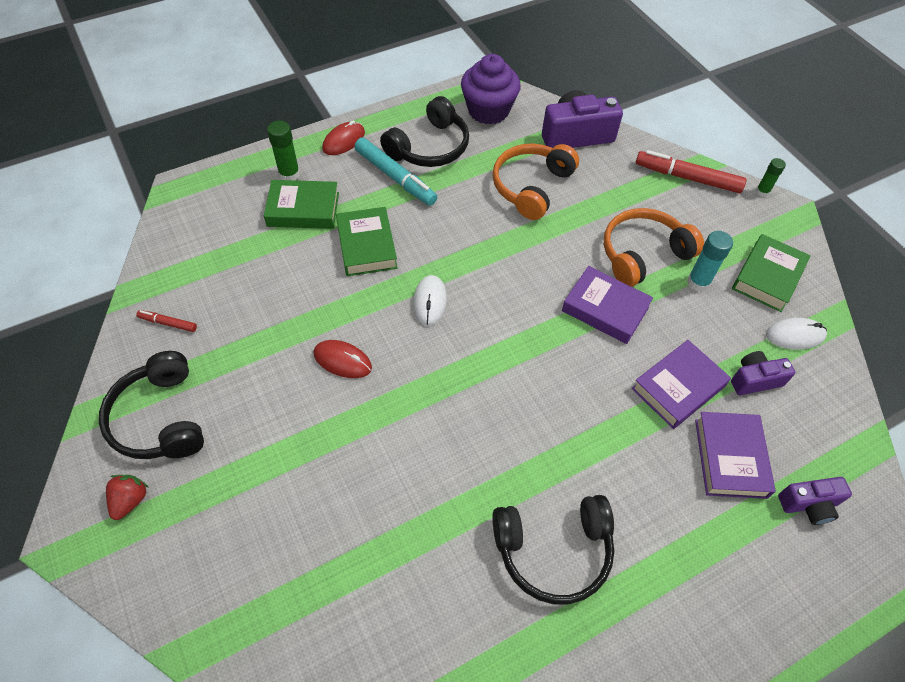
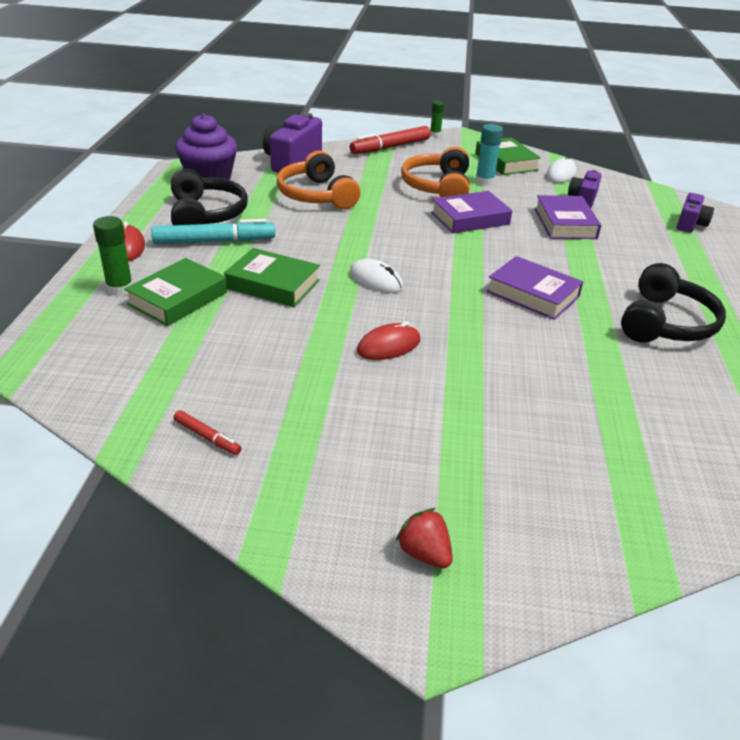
camera: 55 degrees left, 20 degrees down
(160, 418) = (334, 489): black headphones -> none
(168, 323) = (207, 437): red marker -> red marker turned 105 degrees counterclockwise
(730, 458) = (637, 231): purple book -> purple book (533, 294)

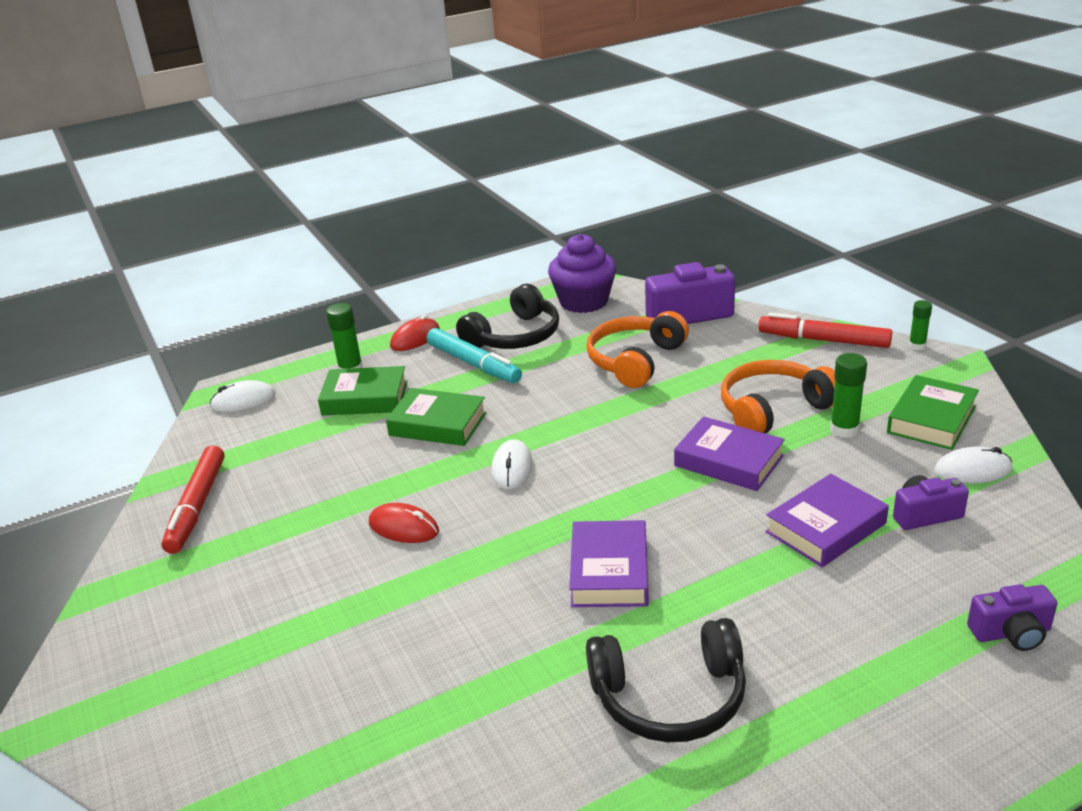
camera: 60 degrees right, 5 degrees down
(64, 355) = (243, 401): none -> white mouse
(207, 437) = (197, 506): red marker -> red marker, size x2.03
(273, 284) = (438, 424): green book -> green book turned 60 degrees counterclockwise
(424, 553) = (132, 673): red strawberry -> none
(484, 181) = (844, 430): turquoise glue stick -> green glue stick

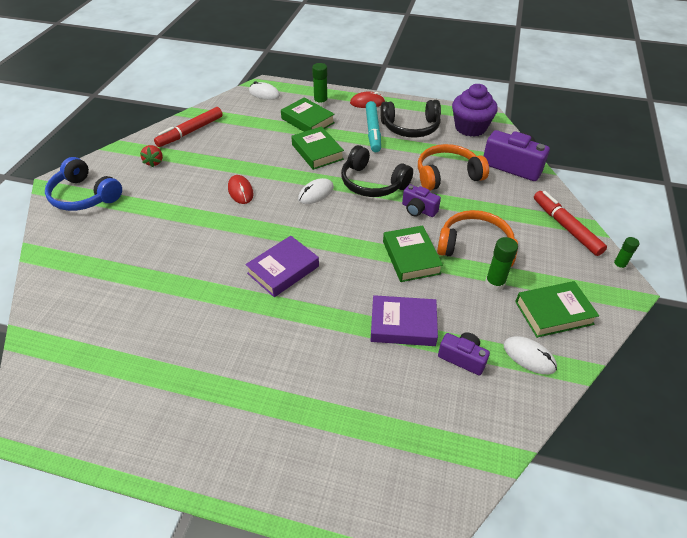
camera: 40 degrees right, 15 degrees up
(143, 694) = (84, 196): none -> blue headphones
(199, 576) = (154, 162): none -> red strawberry
(670, 697) = (224, 342): black headphones -> black headphones (372, 183)
(728, 461) = (411, 257): purple book -> green book
(1011, 633) = (405, 449): purple camera -> purple camera (418, 209)

